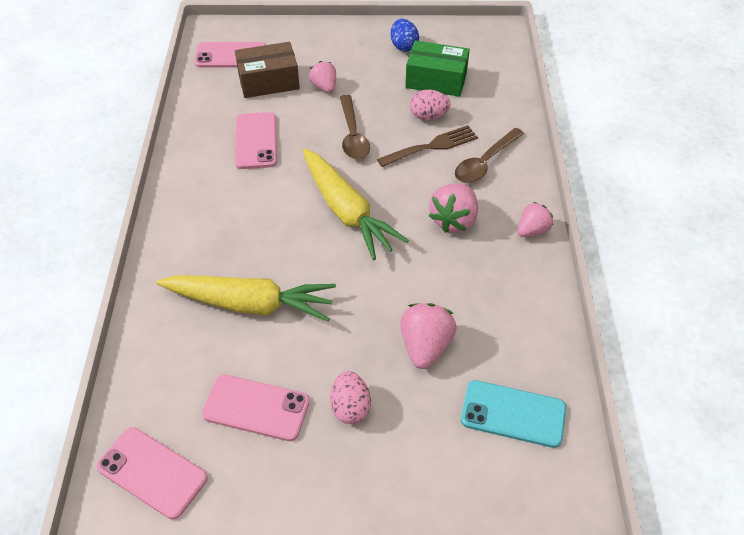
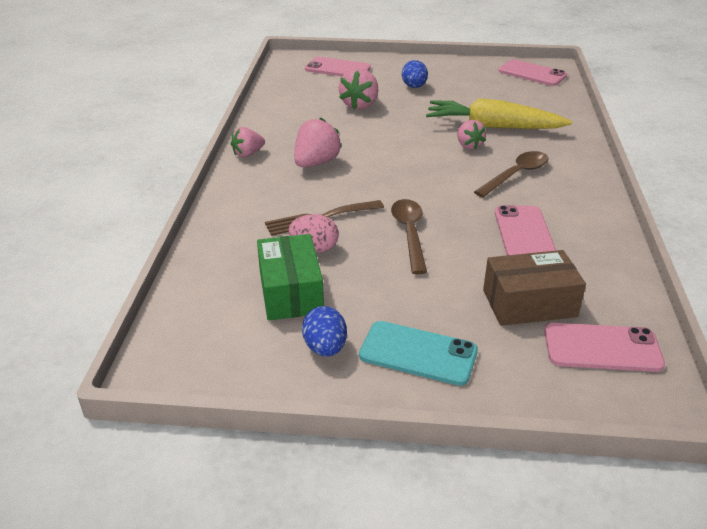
camera: 175 degrees left, 15 degrees down
(256, 408) = (475, 89): pink phone -> pink phone (337, 69)
(324, 87) = (448, 291): pink strawberry -> pink strawberry (468, 145)
(347, 212) = (416, 173): yellow carrot -> none
(350, 407) = (414, 87): pink egg -> blue egg
(436, 80) = (291, 292): green box -> green box turned 60 degrees clockwise
(484, 163) = (267, 202): brown spoon -> brown spoon (516, 175)
(513, 414) = (310, 81): turquoise phone -> turquoise phone (418, 353)

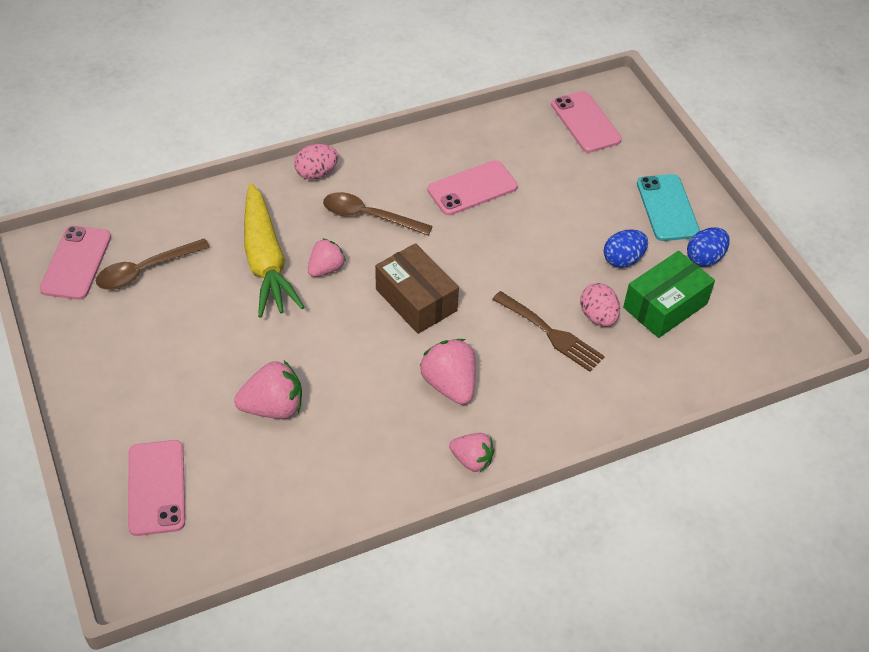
camera: 120 degrees left, 15 degrees up
(316, 163) = (450, 384): pink strawberry -> pink strawberry turned 60 degrees clockwise
(409, 233) = (526, 261): brown spoon -> brown spoon (145, 270)
(414, 87) = (183, 371): blue egg -> blue egg (623, 260)
(529, 303) = (565, 165): brown box -> brown box (416, 300)
(584, 165) = (316, 173): none -> pink egg

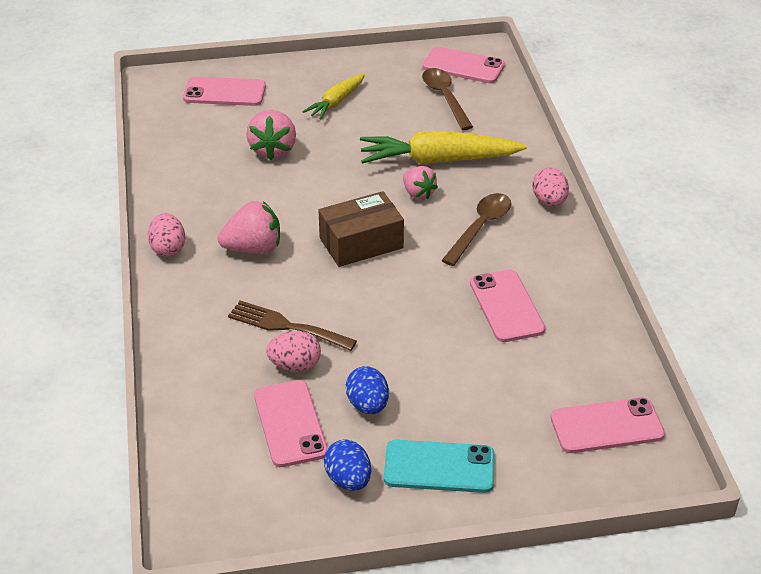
camera: 105 degrees right, 10 degrees down
(166, 367) = (336, 102): none -> yellow carrot
(472, 460) = (168, 248): pink strawberry -> pink egg
(551, 334) = (286, 326): brown fork -> brown fork turned 60 degrees clockwise
(665, 305) = (290, 424): green box -> pink phone

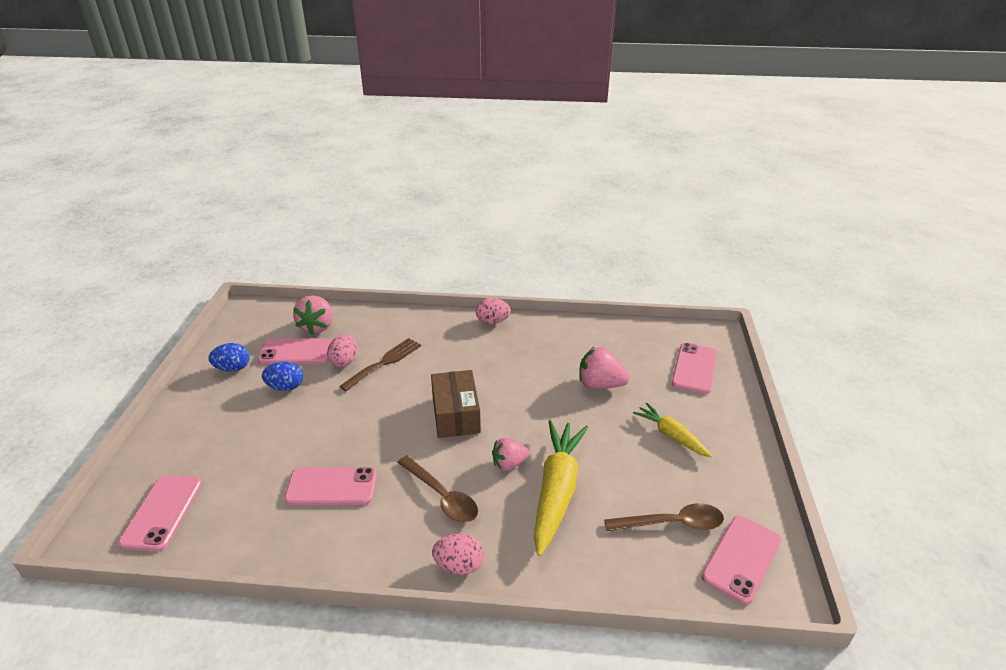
camera: 105 degrees right, 5 degrees down
(253, 248) = (475, 358): pink strawberry -> pink strawberry (317, 327)
(439, 467) = (207, 409): turquoise phone -> none

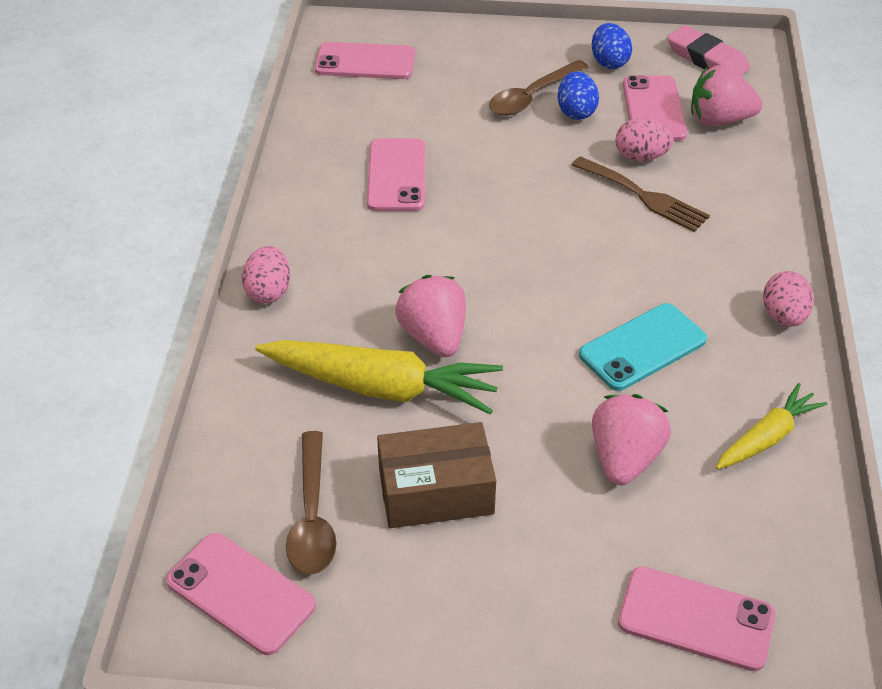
camera: 90 degrees right, 10 degrees up
(250, 326) = (707, 59): none -> pink eraser
(442, 496) = (376, 271): brown spoon -> brown spoon (531, 96)
(456, 414) = (533, 278): brown box -> brown box (436, 491)
(509, 464) = (434, 336): pink strawberry -> pink strawberry, size x1.51
(516, 372) = (642, 347): none -> turquoise phone
(671, 435) = (500, 546): yellow carrot -> yellow carrot (767, 437)

